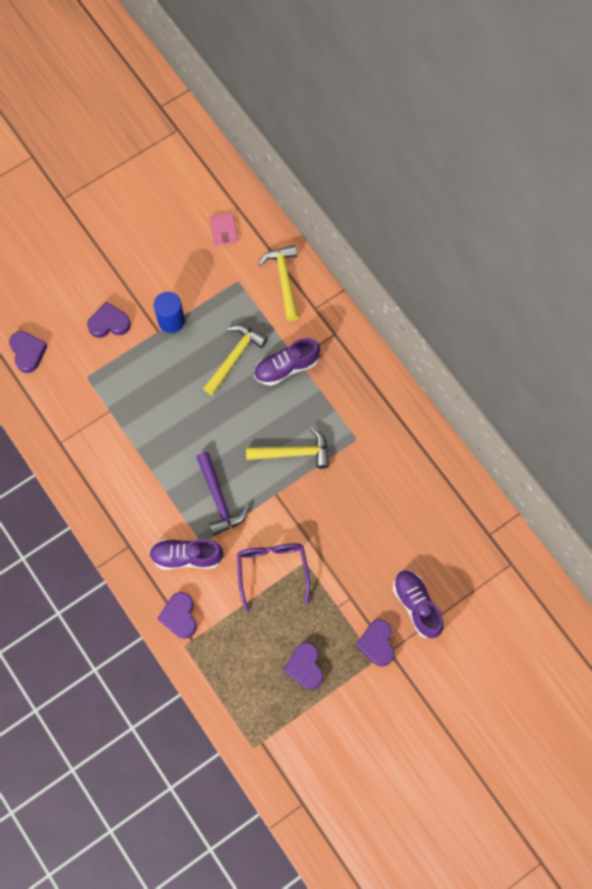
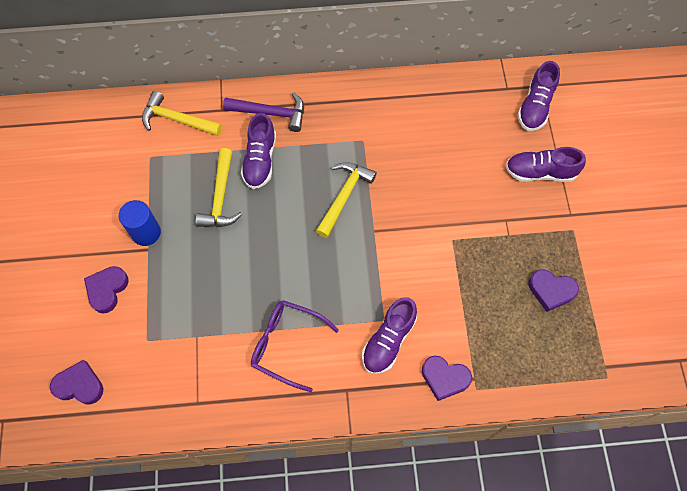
camera: 60 degrees left, 5 degrees down
(219, 499) = (349, 282): purple hammer -> purple hammer (271, 113)
(223, 230) = (92, 143): pink wallet -> none
(234, 357) = (220, 197): yellow hammer -> yellow hammer turned 150 degrees counterclockwise
(272, 570) = (445, 271): purple glasses -> purple glasses (286, 344)
(377, 643) = (558, 221): purple heart -> none
(484, 569) = (535, 106): none -> purple shoe

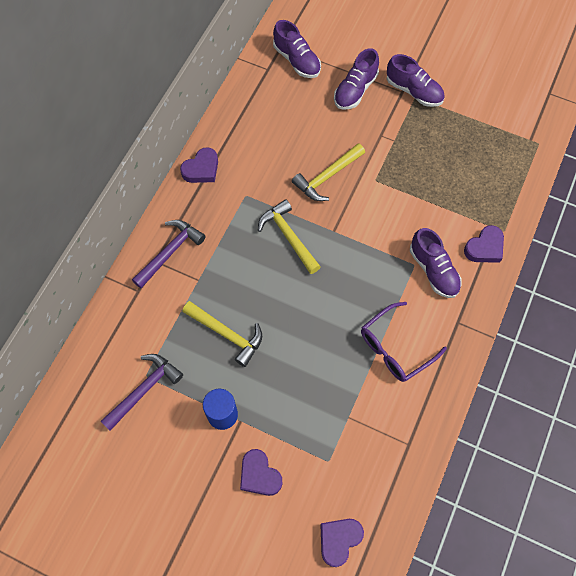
camera: 60 degrees left, 0 degrees up
(137, 162) = (144, 389): none -> purple hammer
(177, 120) = (122, 334): yellow hammer -> yellow hammer (327, 177)
(260, 160) = (211, 284): purple shoe -> purple shoe (414, 91)
(551, 291) = (455, 139): purple heart -> purple heart (201, 169)

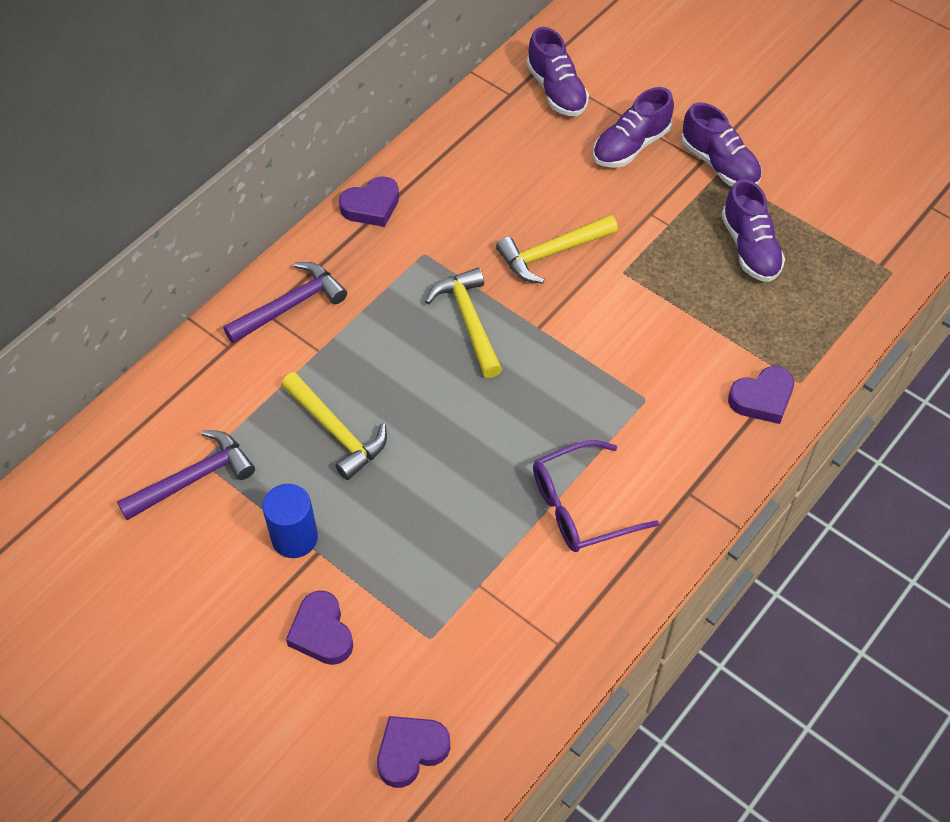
camera: 15 degrees right, 10 degrees down
(433, 270) = (673, 413): purple shoe -> purple shoe (750, 248)

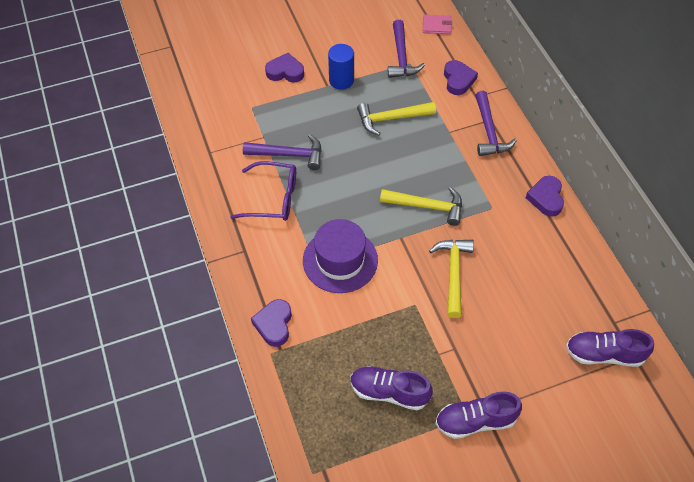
camera: 120 degrees right, 0 degrees up
(91, 461) = (437, 26): none -> pink wallet
(411, 751) = (206, 79): purple heart -> purple heart (458, 80)
(490, 529) = (289, 155): none -> purple hammer
(581, 506) = (273, 198): purple glasses -> purple glasses turned 90 degrees clockwise
(620, 375) = (340, 260): none -> purple hat
(631, 146) = (523, 372): purple shoe -> none

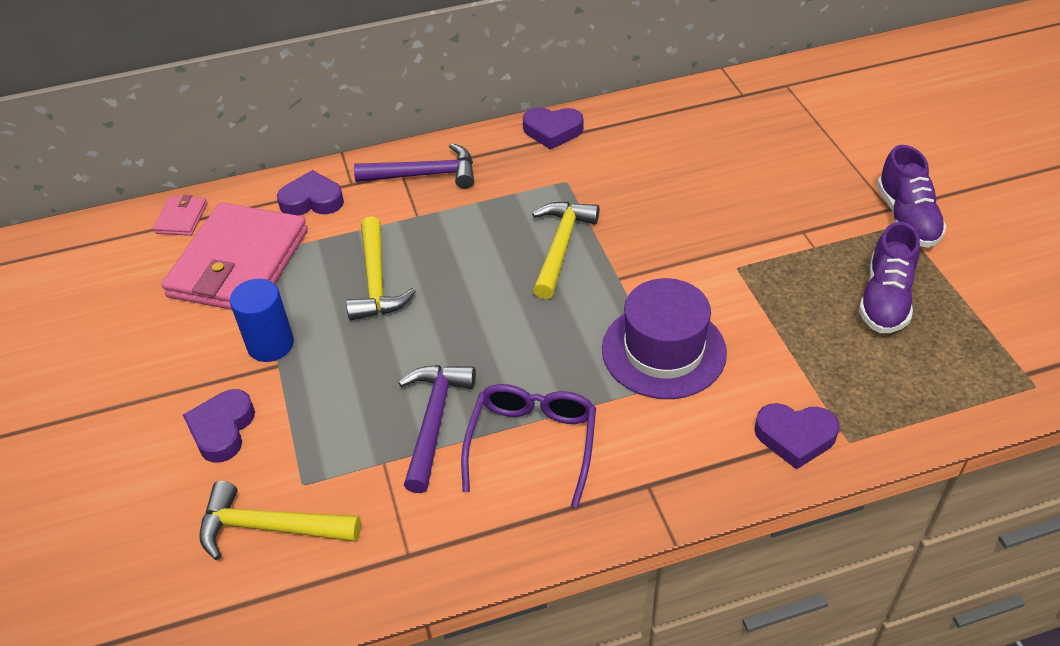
camera: 85 degrees left, 10 degrees down
(401, 57) = (239, 264): purple hammer -> pink wallet
(453, 273) = (680, 225): yellow hammer -> yellow hammer (269, 527)
(604, 354) = (788, 106): purple shoe -> none

